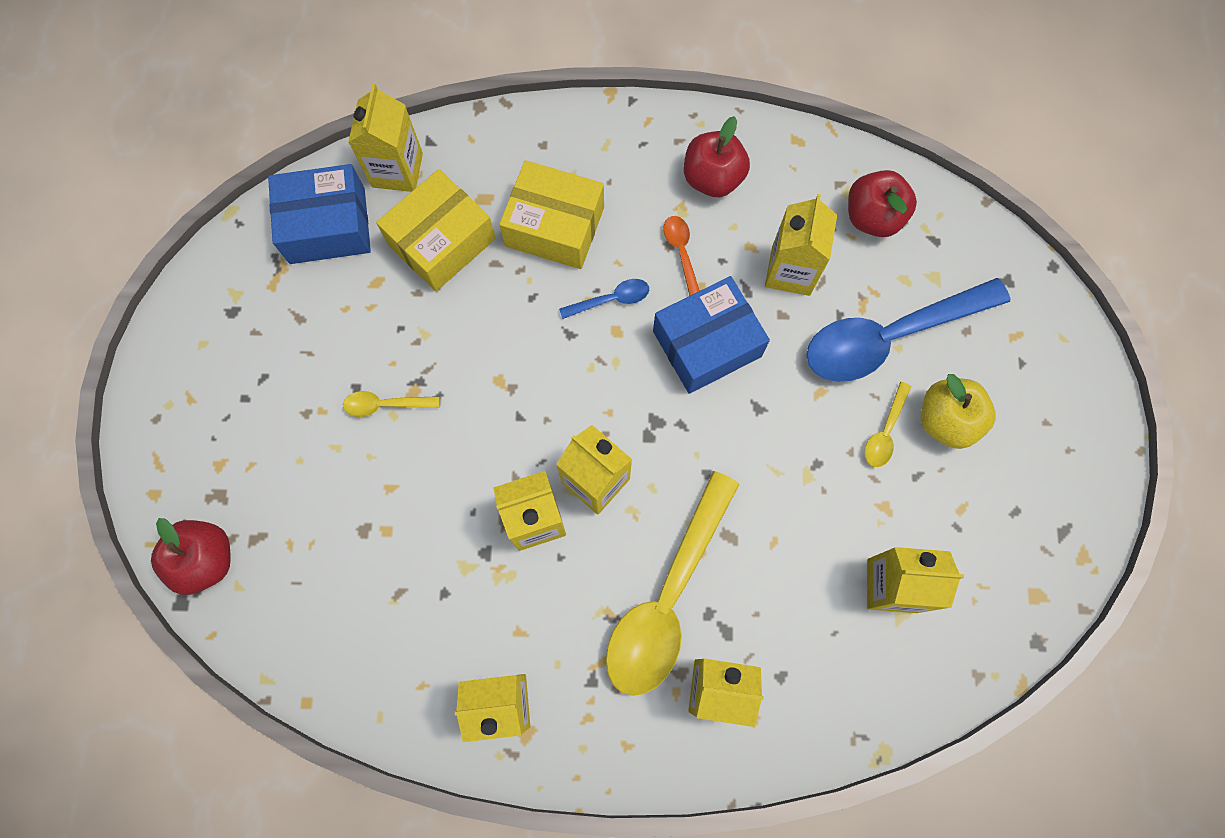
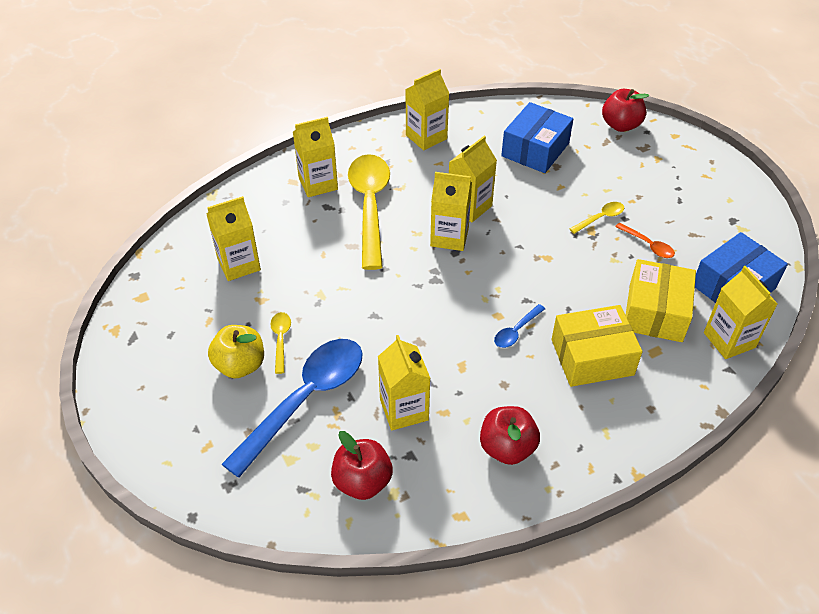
camera: 150 degrees right, 25 degrees down
(681, 253) = (491, 383): orange spoon -> orange spoon (648, 245)
(707, 344) = (433, 335): blue box -> blue box (535, 149)

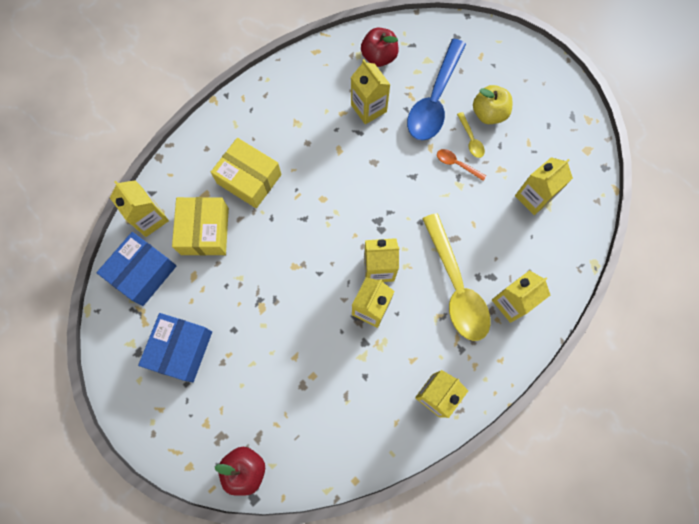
camera: 165 degrees right, 25 degrees up
(507, 448) = (297, 98): red apple -> none
(516, 331) = (306, 188): blue spoon -> none
(535, 149) = (326, 404): blue box -> blue box (181, 349)
(592, 357) = (249, 179): yellow box -> yellow box turned 60 degrees clockwise
(600, 218) = (255, 324): yellow spoon -> none
(648, 245) = (212, 302): orange spoon -> orange spoon (457, 164)

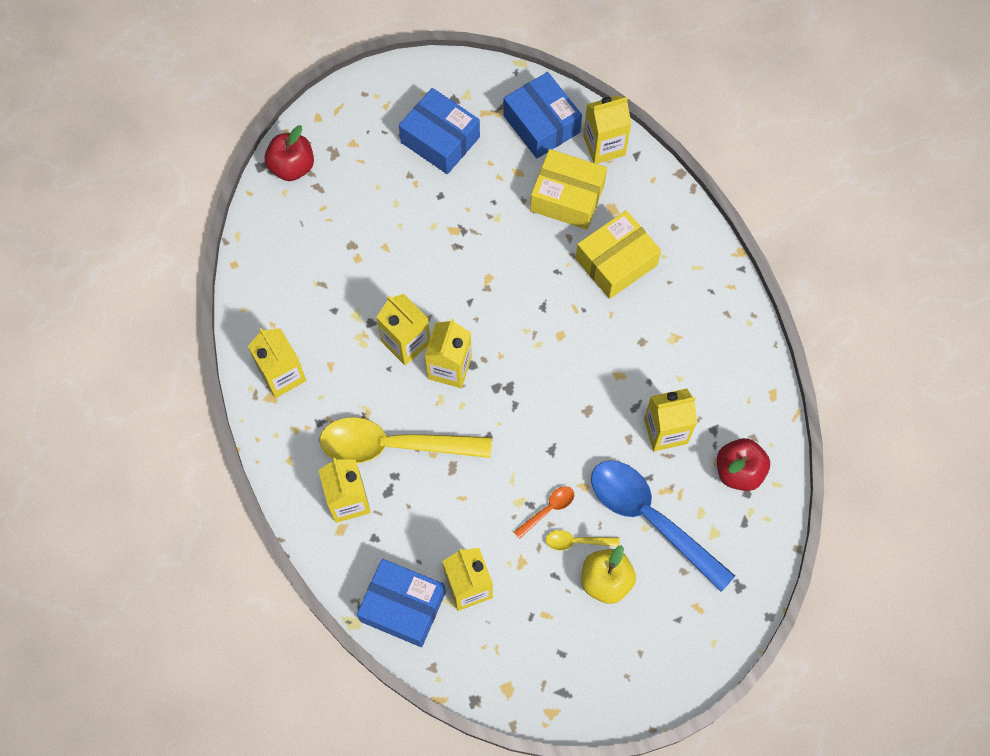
camera: 110 degrees right, 5 degrees down
(567, 235) = (403, 607): none -> blue box

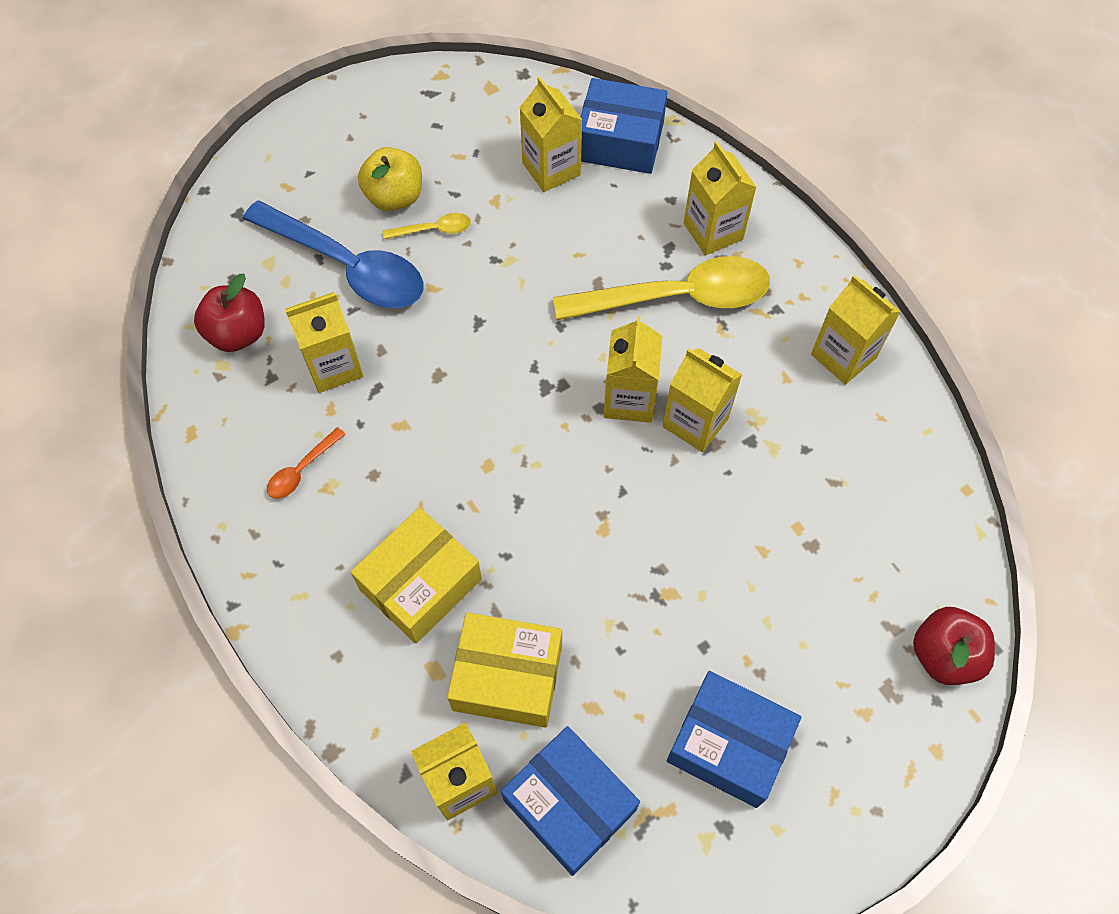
camera: 170 degrees right, 5 degrees down
(548, 510) = (472, 257): orange spoon -> orange spoon (302, 470)

